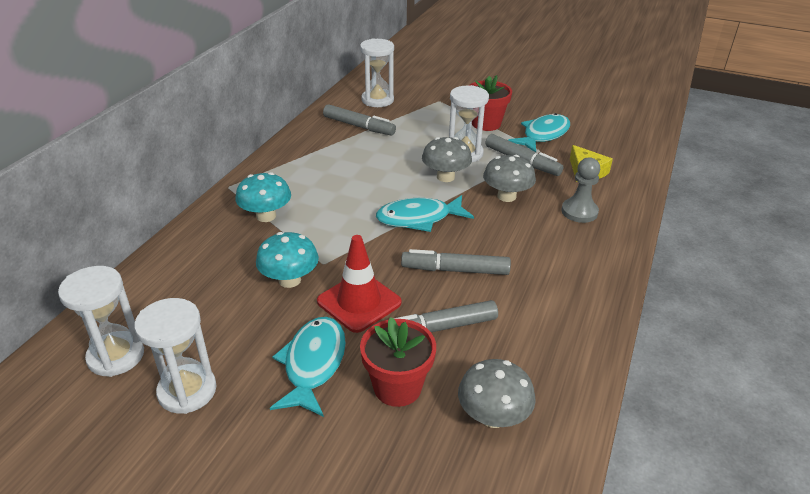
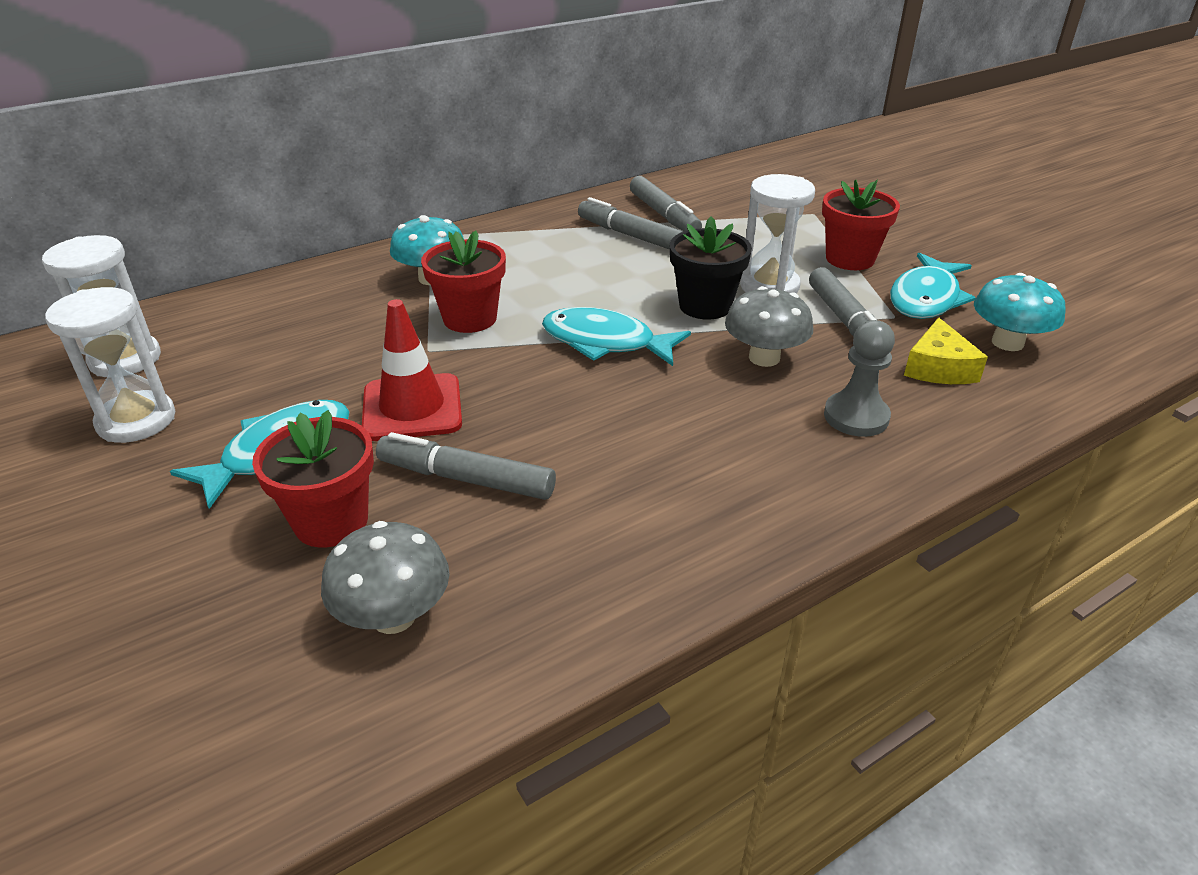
camera: 35 degrees right, 0 degrees up
(289, 280) = (370, 353): turquoise mushroom -> turquoise mushroom (1007, 343)
(324, 233) = (470, 318): none -> red flower pot
(377, 100) = (727, 192): white hourglass -> none
(445, 177) = (705, 306): grey mushroom -> black flower pot
(455, 270) = (574, 420): grey marker -> grey marker (630, 235)
(543, 135) = (926, 298): turquoise fish -> turquoise fish turned 135 degrees clockwise

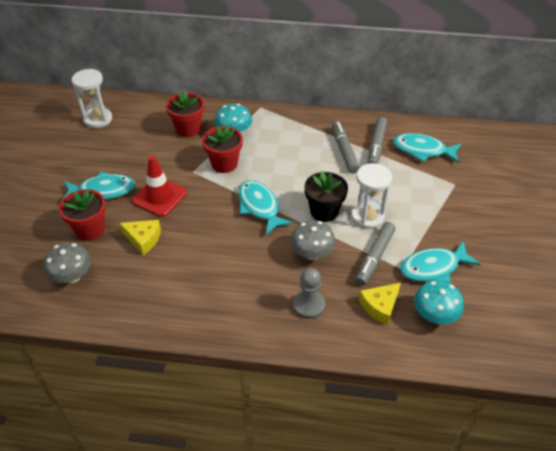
camera: 40 degrees right, 10 degrees up
(136, 420) = (77, 151): white hourglass -> none
(466, 479) = (143, 239): grey marker -> yellow cheese
(726, 198) = (422, 150): none -> turquoise fish
(850, 259) = (430, 223): red flower pot -> red flower pot (188, 129)

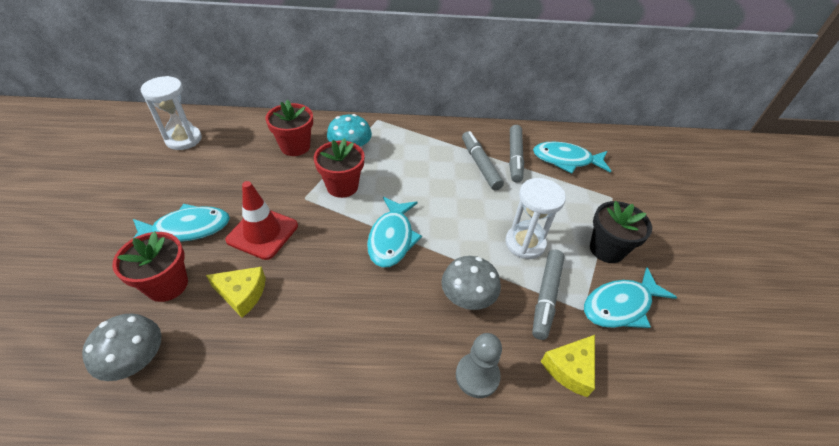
camera: 10 degrees left, 0 degrees up
(259, 207) = (392, 238): turquoise fish -> turquoise fish turned 135 degrees counterclockwise
(324, 211) = (471, 239): black flower pot -> black flower pot (606, 249)
(434, 315) = (642, 375): turquoise mushroom -> none

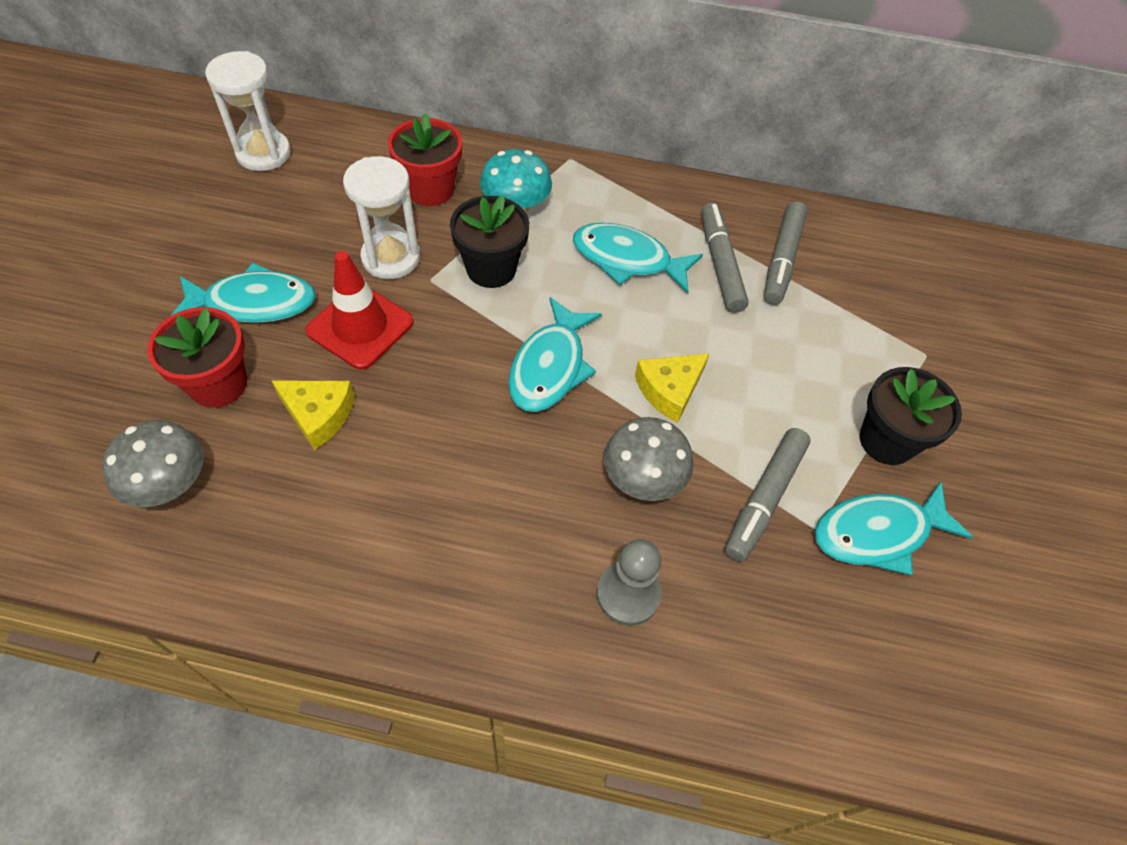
camera: 10 degrees right, 10 degrees up
(342, 186) = (491, 269): red flower pot -> black flower pot
(525, 243) = (756, 409): white hourglass -> white hourglass (391, 258)
(566, 160) = (868, 277): turquoise fish -> turquoise fish (627, 260)
(570, 368) = (768, 610): yellow cheese -> yellow cheese (669, 390)

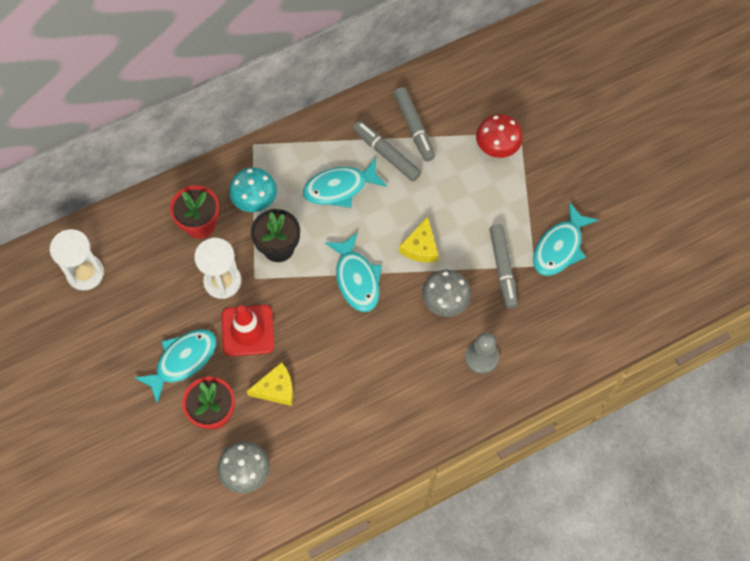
camera: 35 degrees left, 10 degrees up
(880, 349) = (497, 146): none -> red mushroom
(886, 441) = (533, 197): black flower pot -> none

